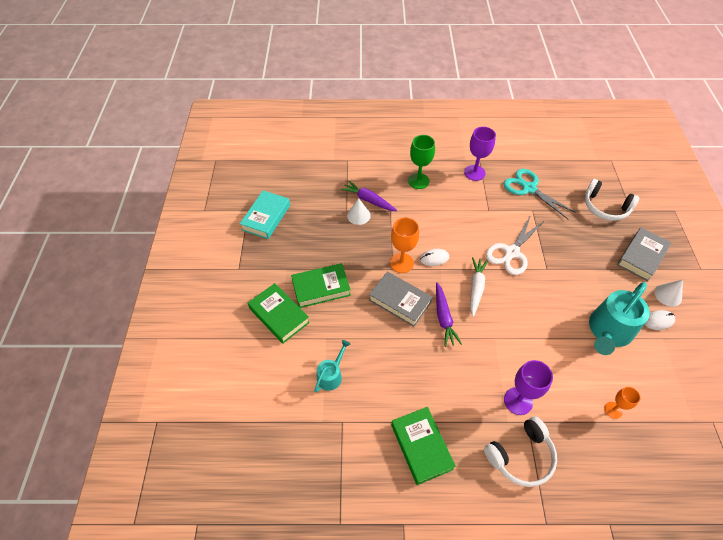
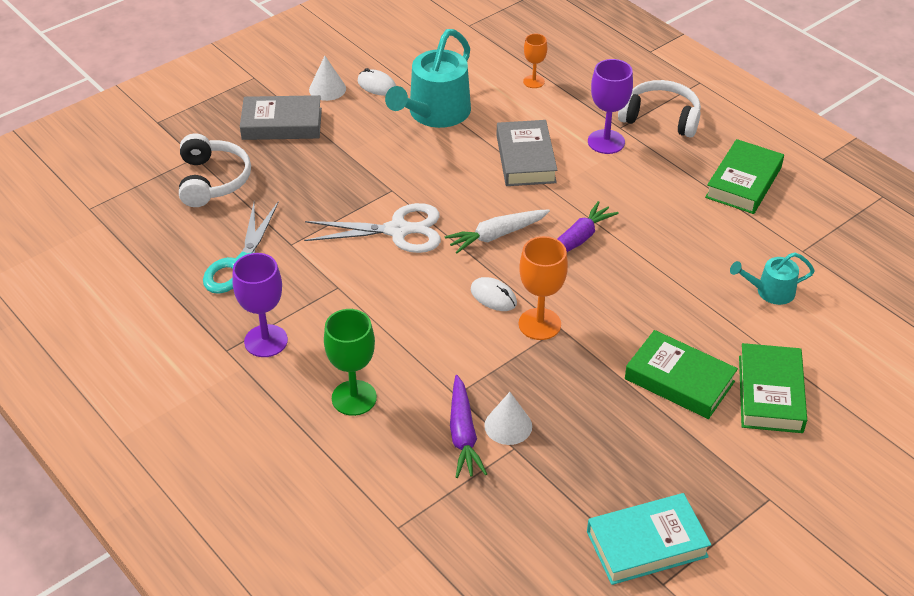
camera: 130 degrees left, 10 degrees down
(400, 301) = (601, 291): grey book -> grey book (525, 159)
(608, 331) = (435, 113): turquoise watering can -> turquoise watering can turned 120 degrees clockwise

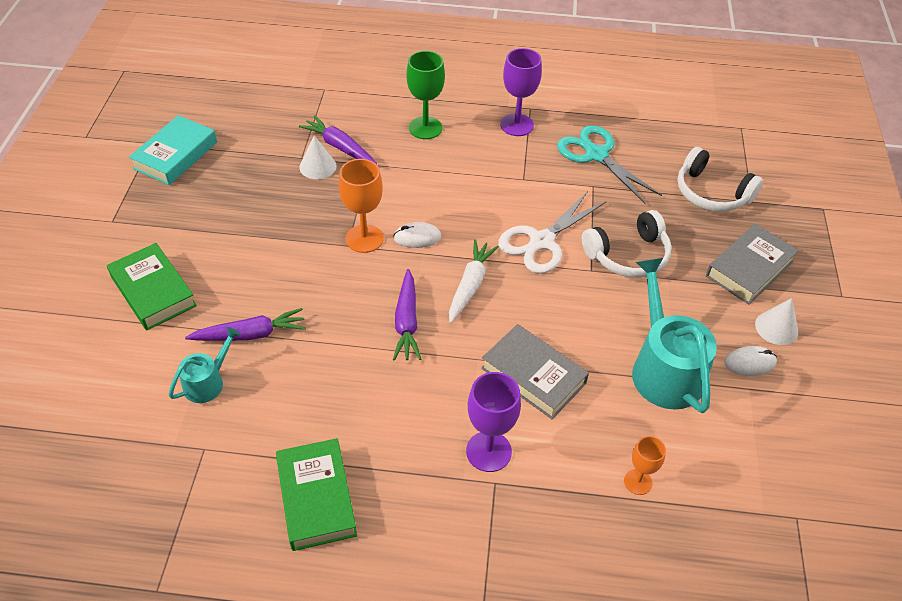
camera: 135 degrees right, 5 degrees up
(661, 118) = (469, 530): white headphones -> white headphones (628, 255)
(679, 380) = (229, 260): green book -> none
(709, 306) = (250, 334): none -> purple carrot

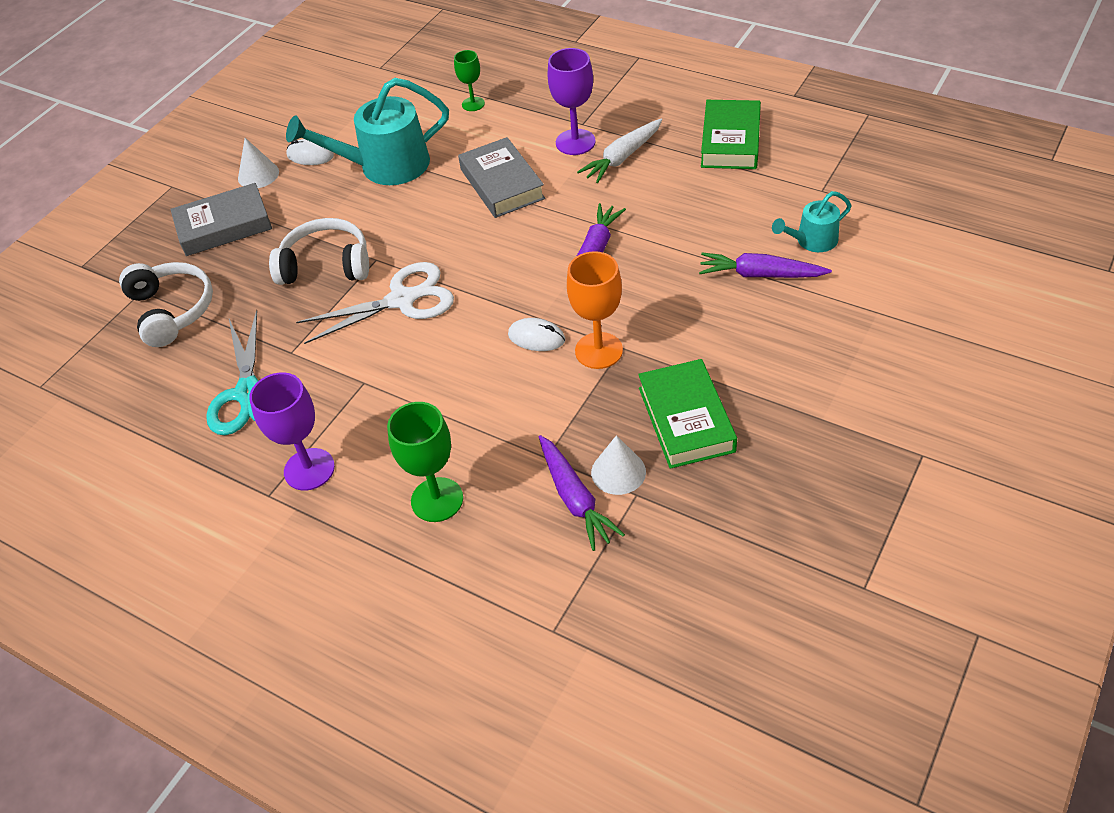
camera: 150 degrees left, 0 degrees up
(153, 291) = (866, 344): green book -> green book (686, 419)
(176, 155) = (825, 550): turquoise book -> none
(470, 285) = (509, 272): white carrot -> white carrot (622, 157)
(638, 482) = (473, 104): orange goblet -> green goblet
(664, 369) = (385, 166): turquoise watering can -> turquoise watering can turned 60 degrees clockwise

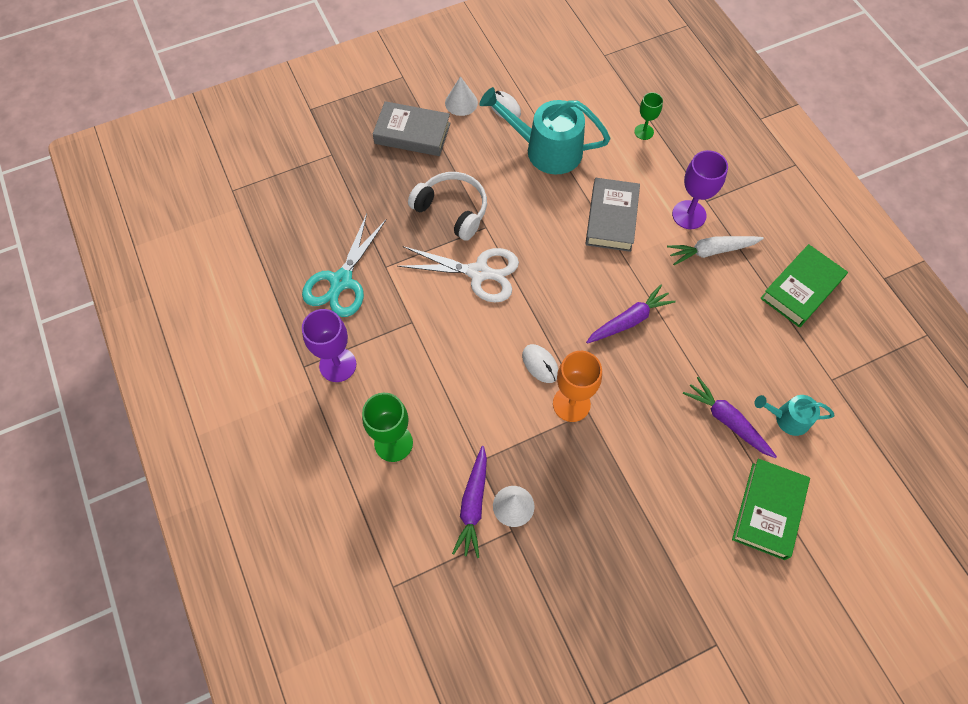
camera: 30 degrees right, 15 degrees up
(171, 310) = (339, 183): white headphones -> none
(686, 419) = (585, 499): green book -> green book (768, 510)

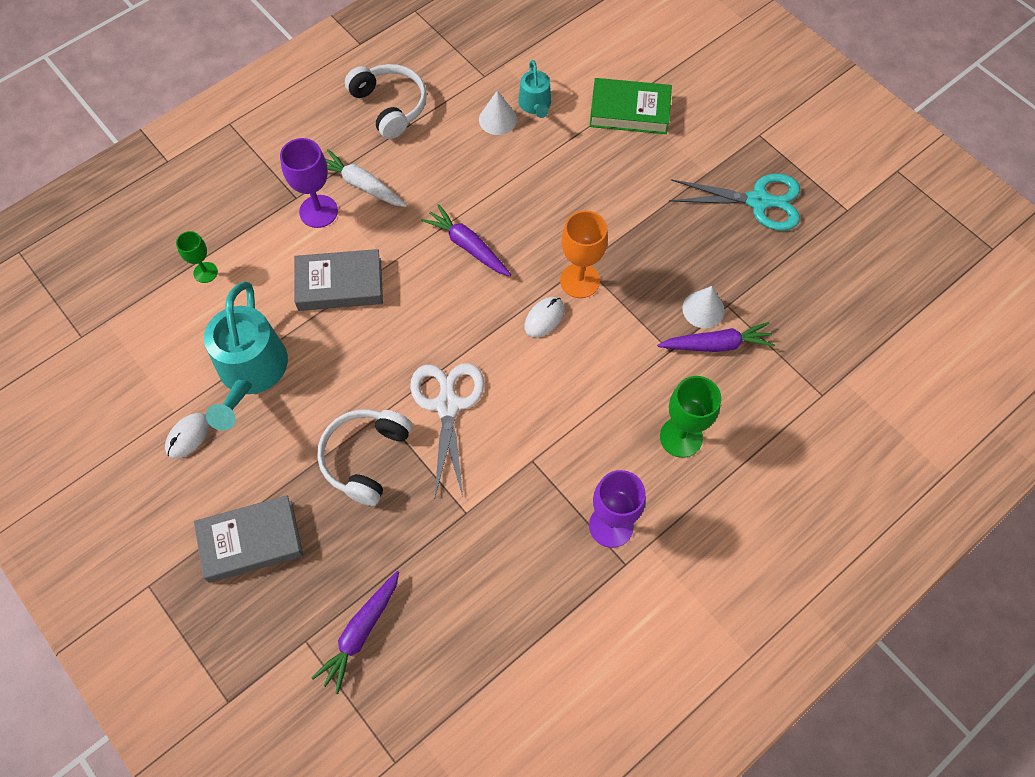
camera: 105 degrees left, 0 degrees up
(341, 281) = (500, 559): turquoise scissors -> turquoise scissors (758, 201)
(412, 133) = (251, 541): grey book -> grey book turned 75 degrees clockwise
(461, 102) = (187, 493): white cone -> white cone (498, 119)
(711, 251) = (362, 185): white carrot -> white carrot turned 150 degrees clockwise
(727, 421) = (553, 150): purple carrot -> purple carrot (361, 632)
(801, 289) = (390, 106): green book -> white headphones

